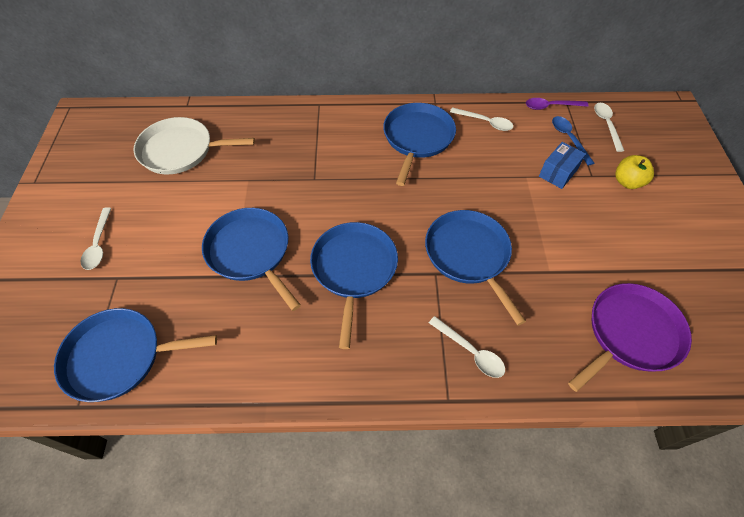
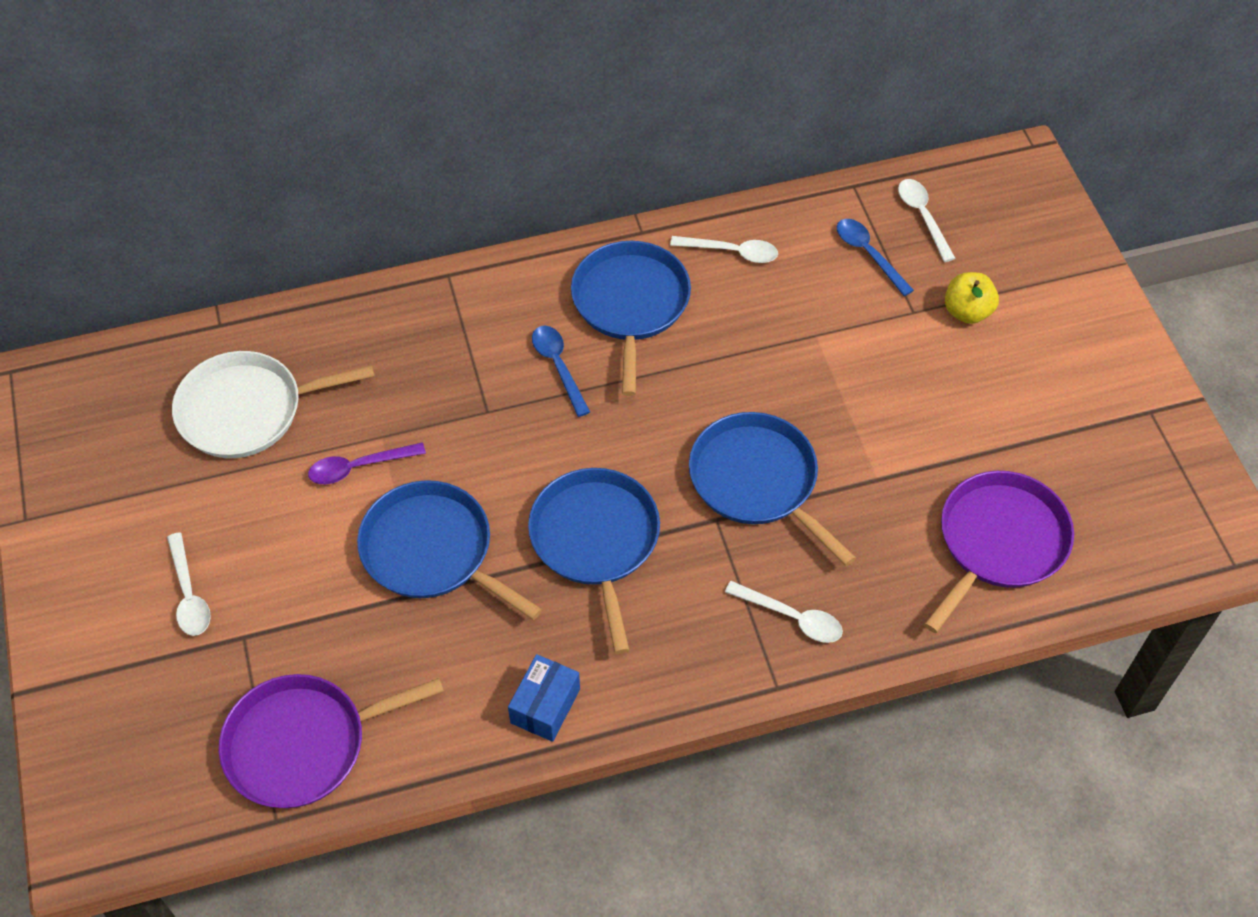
camera: 15 degrees left, 0 degrees up
(119, 357) = (303, 744): blue pan -> purple pan
(364, 163) = (558, 366): none -> blue spoon
(551, 106) = (830, 200): purple spoon -> purple spoon (359, 467)
(558, 172) = (862, 318): blue box -> blue box (545, 706)

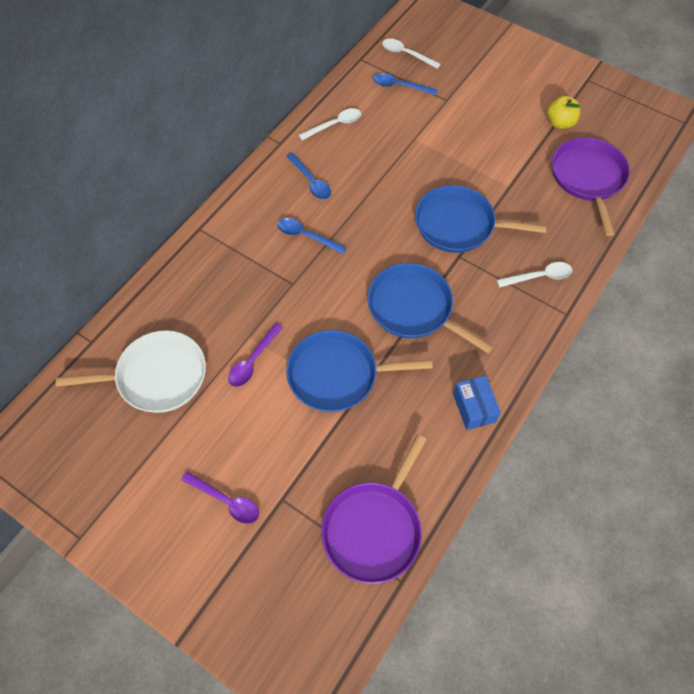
camera: 40 degrees left, 5 degrees up
(189, 594) = (226, 501): white spoon -> purple spoon
(247, 410) = (157, 376): white pan -> white pan turned 135 degrees counterclockwise
(630, 304) = (311, 181): blue pan -> blue spoon
(967, 311) = (469, 85): yellow apple -> yellow apple (559, 123)

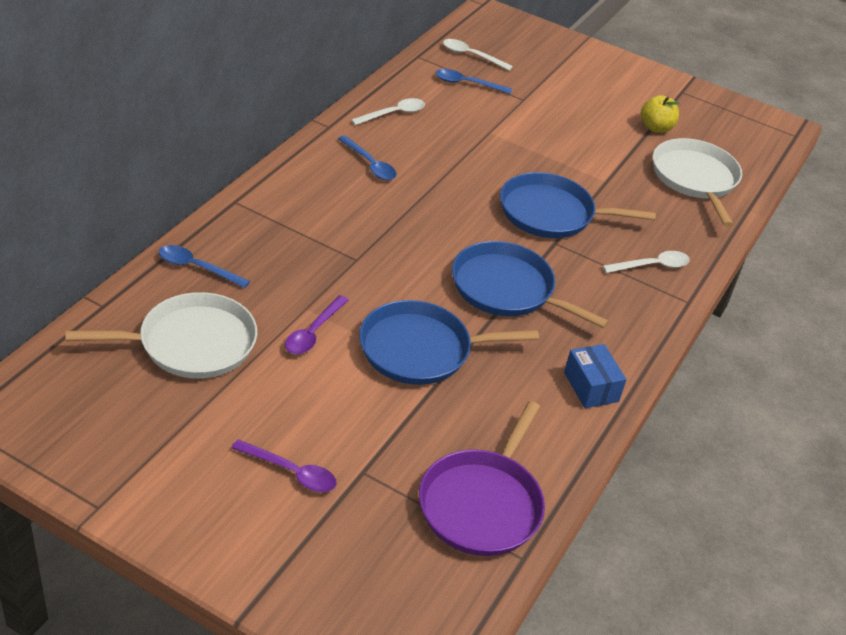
camera: 10 degrees left, 20 degrees down
(306, 236) = (369, 215): blue spoon -> blue spoon (197, 268)
(588, 178) = (695, 179): purple pan -> white pan

